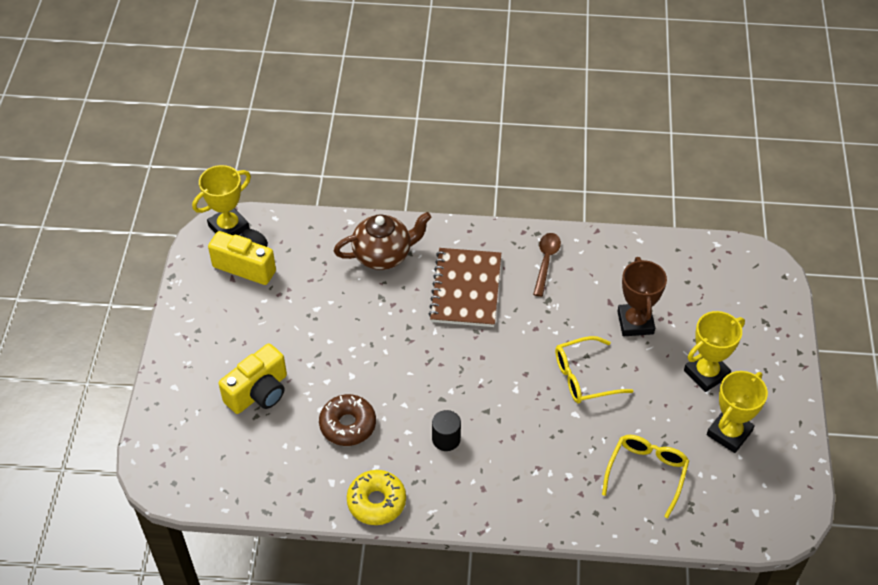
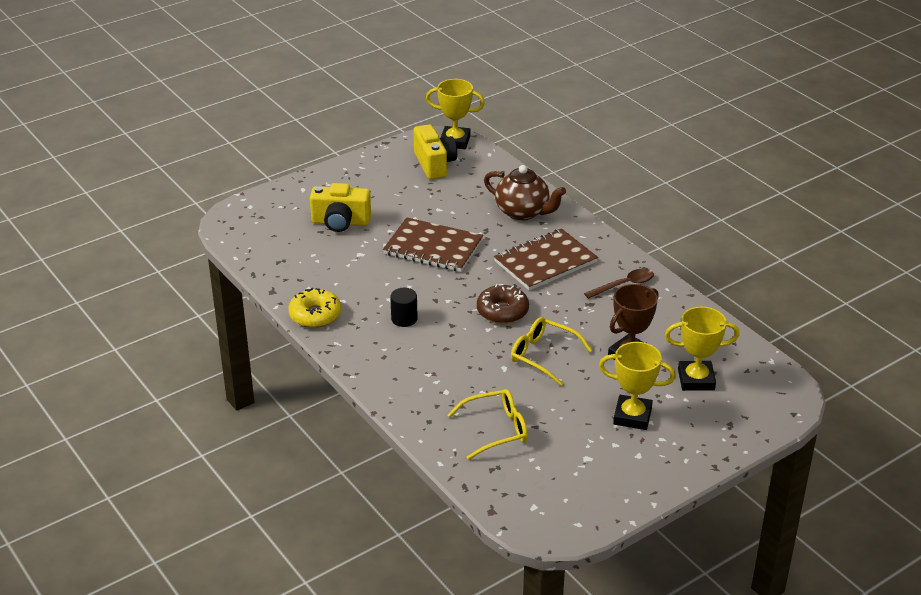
camera: 50 degrees right, 15 degrees down
(348, 425) = (361, 271): brown donut -> brown donut (502, 311)
(367, 350) = (433, 247): none -> brown notebook
(729, 433) = (591, 456): yellow trophy -> yellow trophy (696, 380)

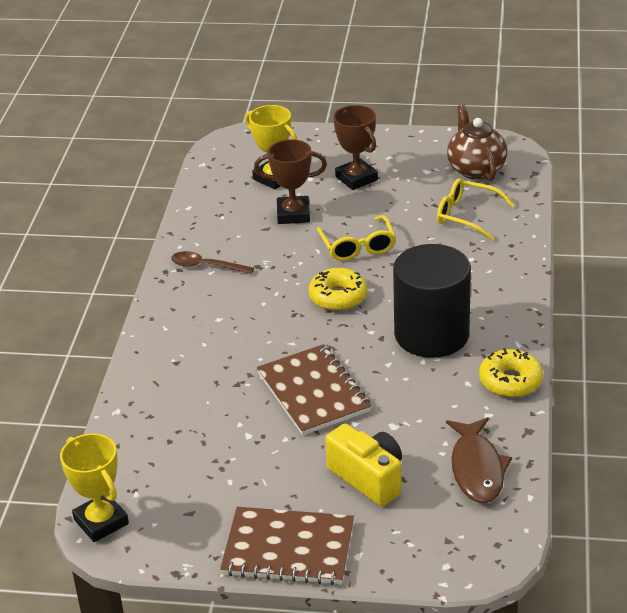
camera: 135 degrees left, 0 degrees up
(282, 256) = (477, 468): none -> brown fish
(404, 319) = (431, 334): black cylinder -> black cylinder, size x2.48
(434, 164) = (170, 500): yellow camera -> none
(502, 311) = (338, 297): brown donut -> yellow donut
(523, 212) = (175, 382): brown teapot -> brown teapot (475, 169)
(545, 262) = (236, 320): brown notebook -> brown notebook (288, 548)
(632, 416) = (356, 178): yellow trophy -> brown trophy

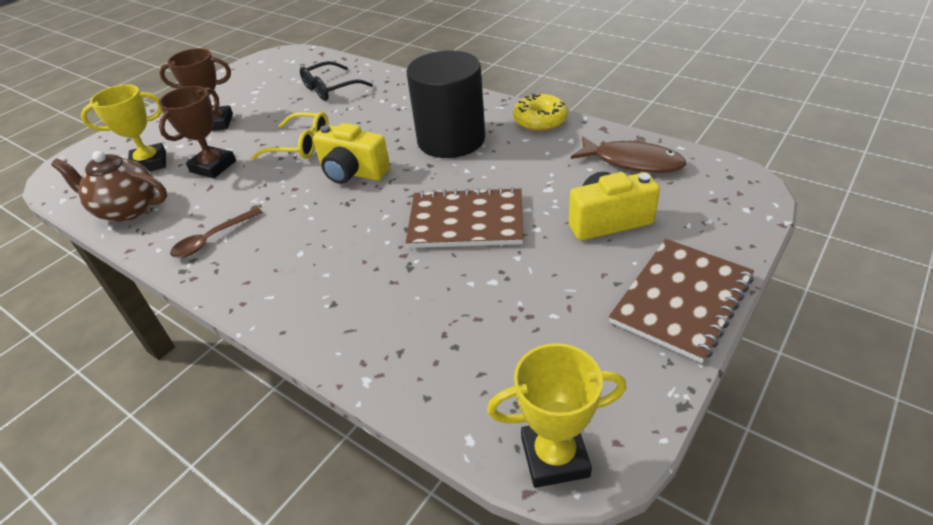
camera: 60 degrees left, 5 degrees up
(338, 297) = (353, 172): yellow donut -> yellow camera
(467, 215) = (330, 89): yellow glasses -> black glasses
(475, 169) = (284, 72): brown teapot -> brown teapot (127, 209)

